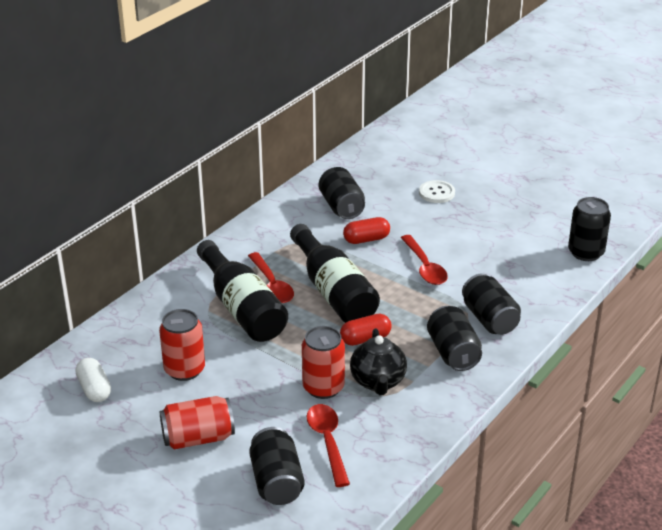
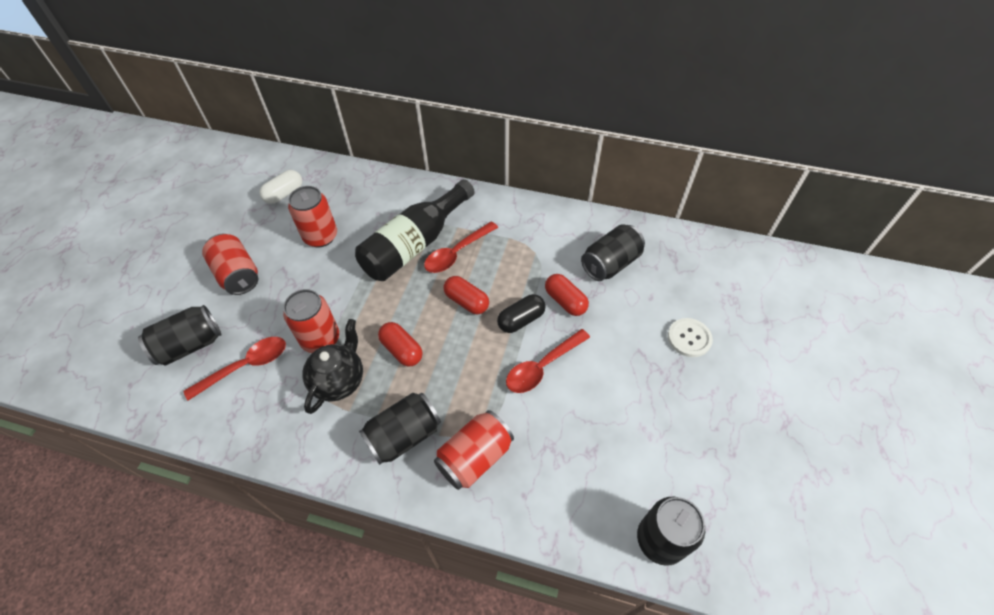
camera: 70 degrees right, 20 degrees up
(333, 291) = (466, 301): black bottle -> red capsule
(372, 266) = (521, 320): none -> black capsule
(378, 382) = (339, 380): black teapot -> black teapot turned 135 degrees clockwise
(489, 319) = (475, 457): black can -> red can

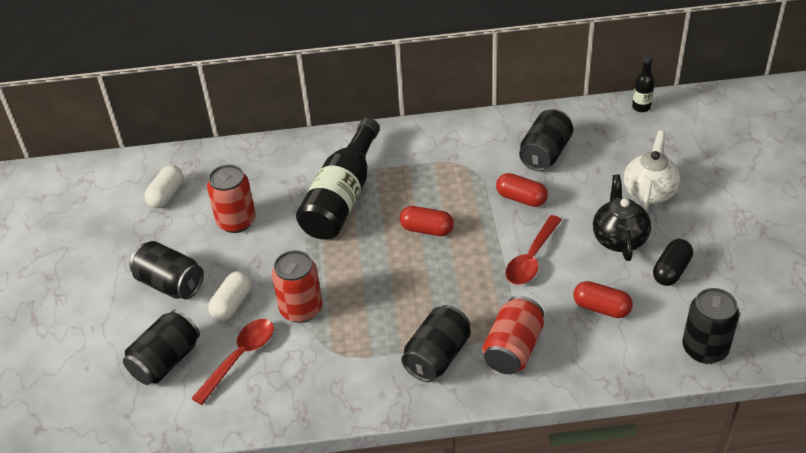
camera: 20 degrees left, 10 degrees down
(238, 275) = (170, 284): red can -> black can
(271, 312) = (232, 304): none -> white capsule
(339, 380) = (344, 336): black teapot -> black teapot (619, 239)
(402, 350) = (389, 290): red capsule -> red capsule (601, 308)
(457, 253) = (390, 191): red spoon -> none
(521, 320) = (489, 227): black capsule -> black capsule (671, 271)
(689, 338) = (649, 192): white button -> white teapot
(723, 247) = (641, 107): none -> black bottle

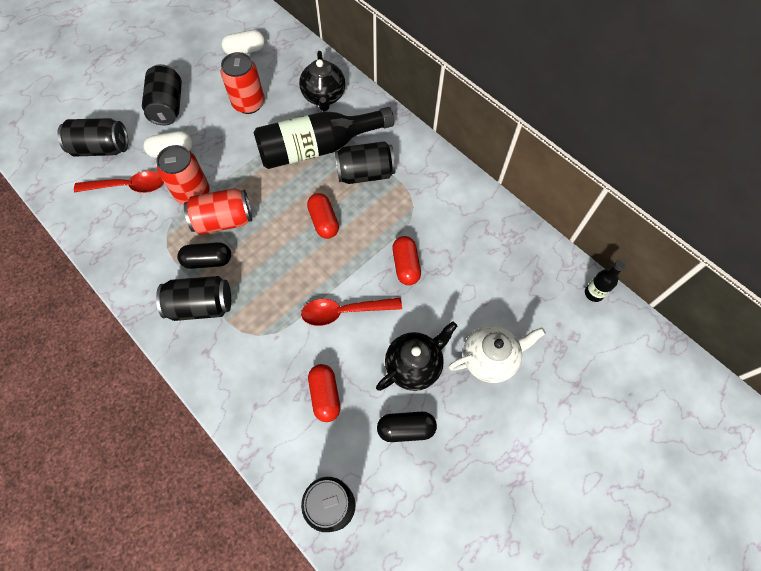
camera: 50 degrees right, 20 degrees up
(288, 166) = (324, 97): none -> black teapot
(391, 330) = (208, 261): none -> black capsule
(513, 349) = (240, 354): red can -> red can (223, 221)
(545, 153) = (472, 252): black can -> black can (365, 173)

